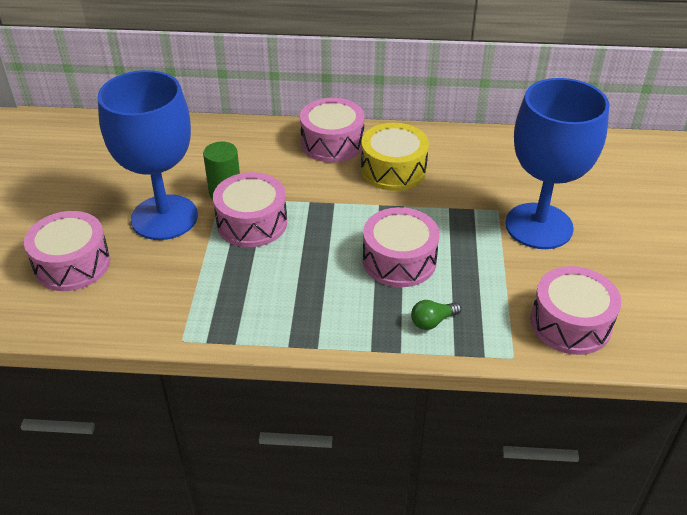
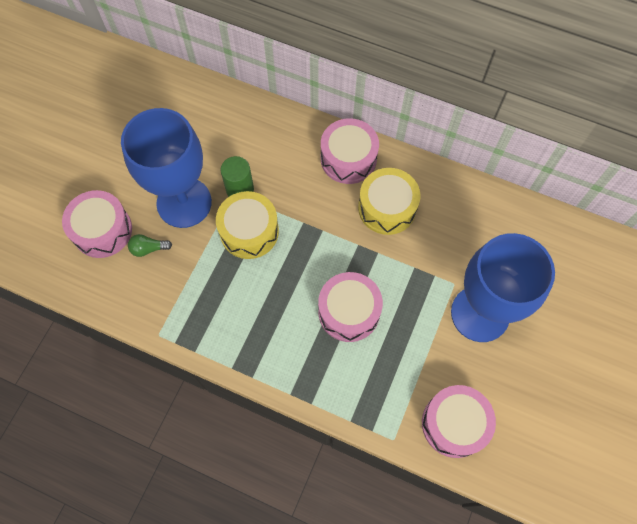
camera: 20 degrees right, 25 degrees up
(252, 223) = (249, 231): pink drum -> yellow drum
(432, 321) = (348, 383): green light bulb -> green light bulb (148, 249)

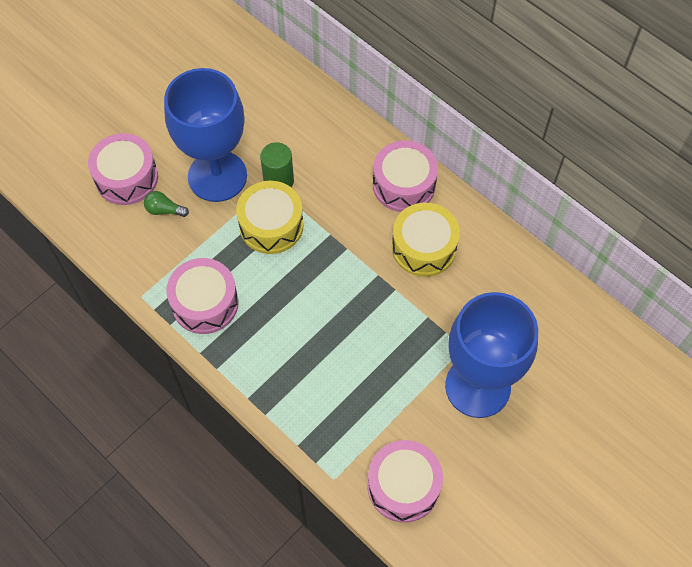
camera: 20 degrees right, 5 degrees down
(349, 312) = (340, 338): pink drum -> pink drum (205, 303)

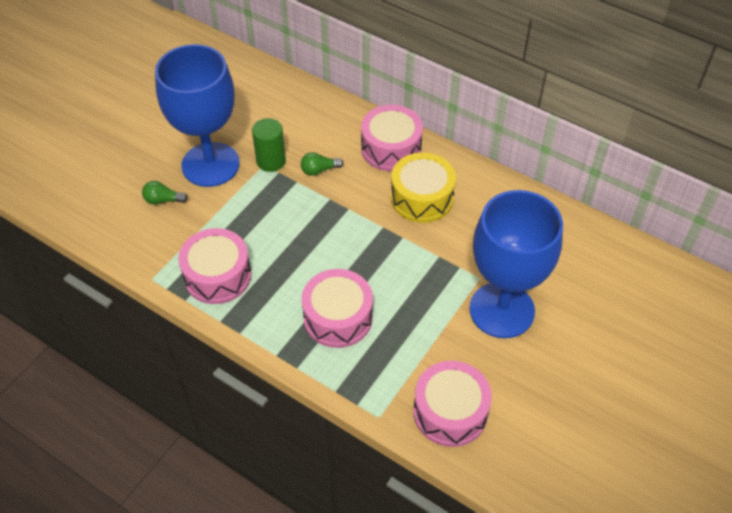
camera: 10 degrees left, 10 degrees down
(126, 178) = (121, 177): pink drum -> pink drum (338, 317)
(271, 225) = (271, 199): yellow drum -> none
(325, 199) = (319, 170): none -> green light bulb

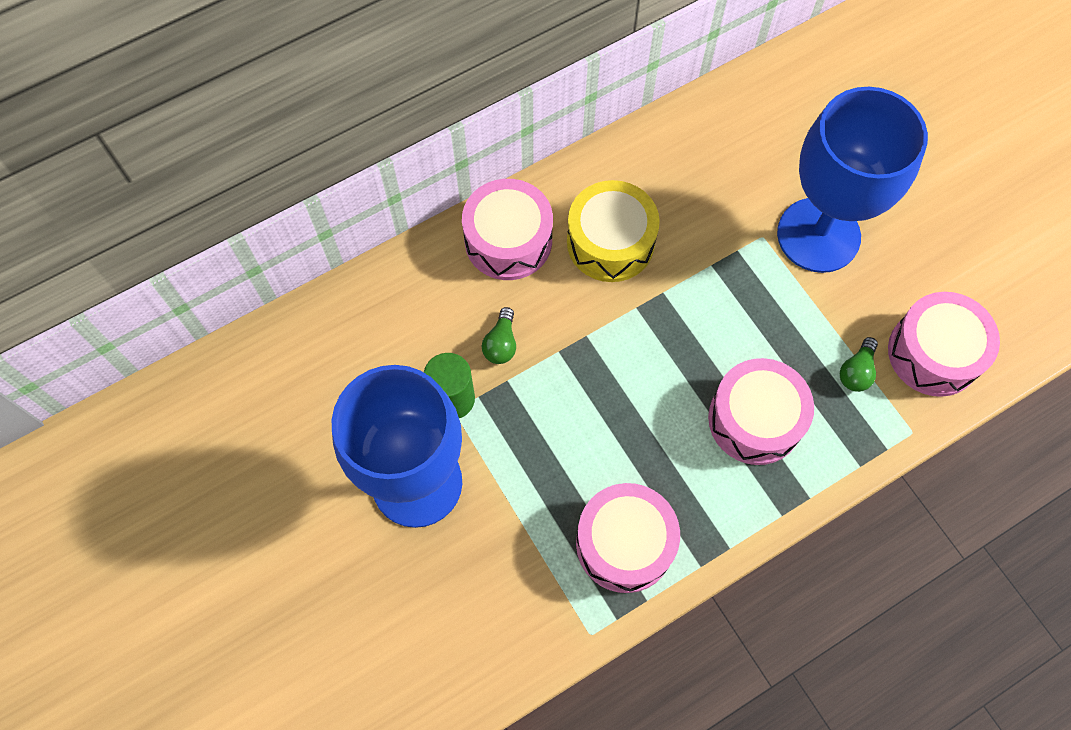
camera: 65 degrees left, 15 degrees up
(163, 200) = (452, 572): green light bulb -> green light bulb (856, 371)

